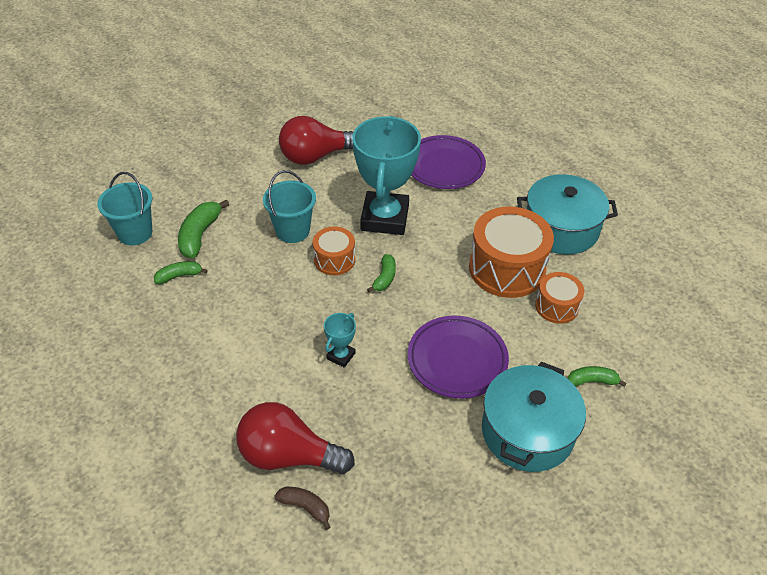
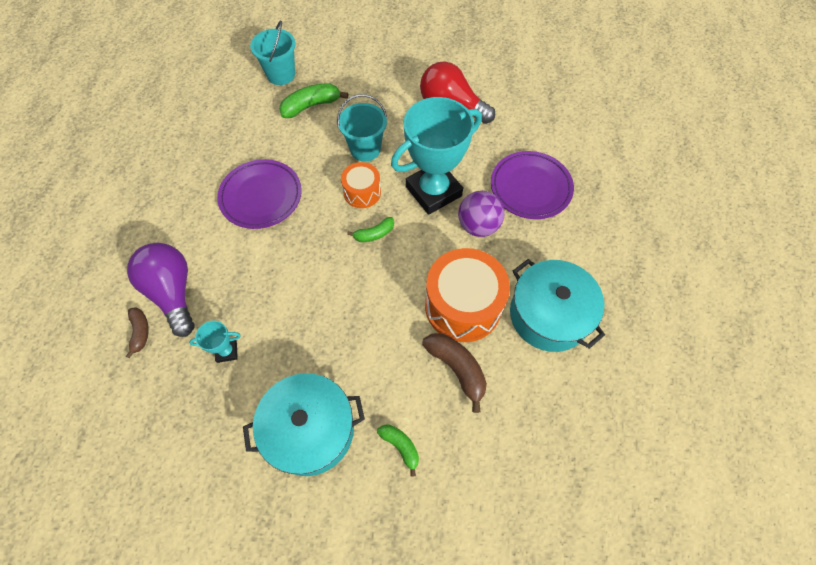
camera: 50 degrees right, 15 degrees up
(179, 276) = (267, 124): green banana -> none
(288, 455) = (173, 292): red light bulb -> purple light bulb
(341, 356) = (279, 260): turquoise trophy -> turquoise trophy (227, 351)
(446, 214) = (478, 226): none -> purple ball
(457, 360) = (338, 335): purple plate -> purple plate (261, 197)
(556, 306) = (457, 368): orange drum -> brown banana

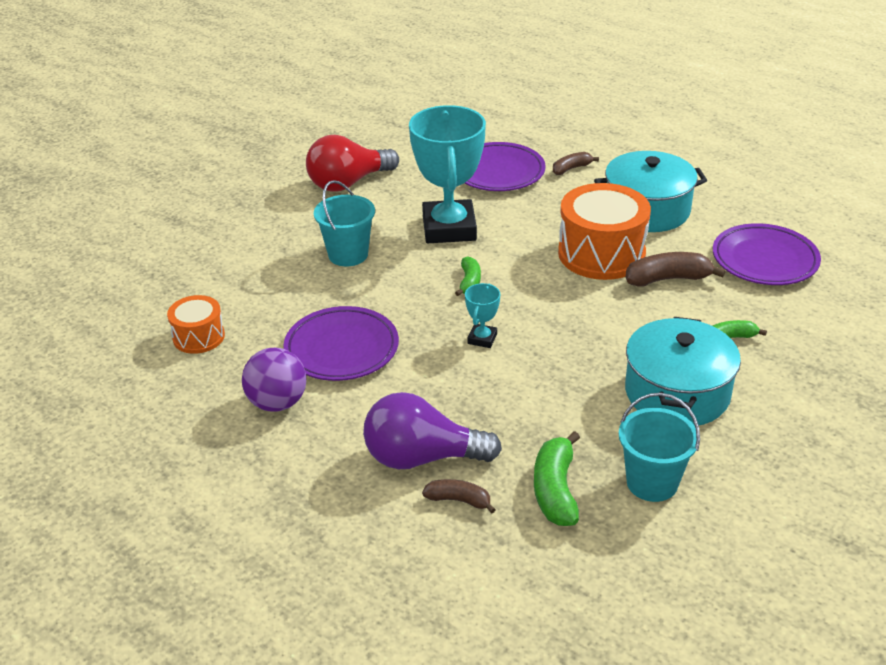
camera: 60 degrees left, 25 degrees down
(227, 351) = (540, 431): turquoise trophy -> turquoise trophy (482, 339)
(281, 75) = (162, 283): turquoise bucket -> turquoise bucket (652, 482)
(311, 106) = (240, 274): green banana -> green banana (555, 490)
(362, 192) = (406, 274): orange drum -> orange drum (198, 337)
(478, 226) = (516, 215): purple ball -> purple ball (277, 403)
(532, 439) = (764, 260): none -> purple plate
(572, 234) = (571, 168): none -> brown banana

